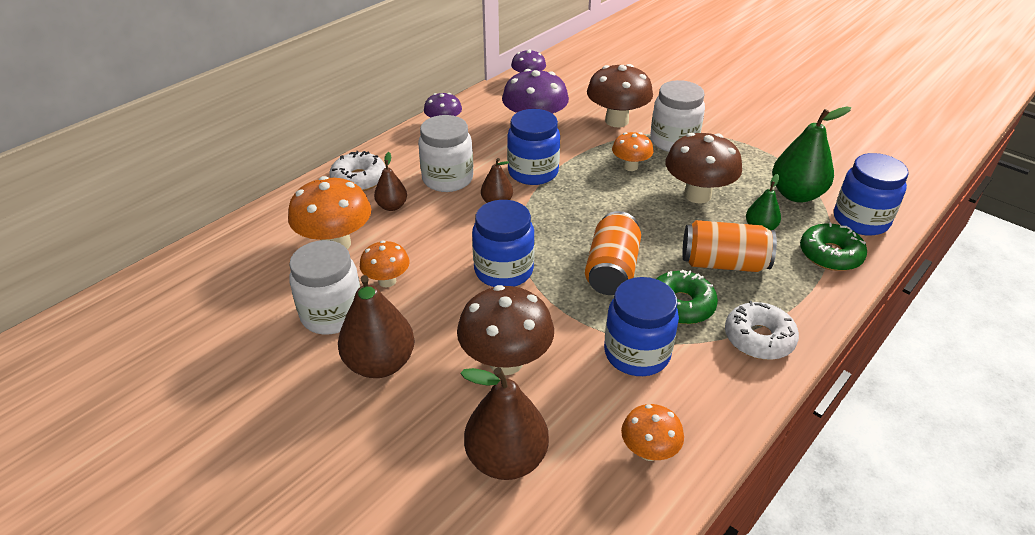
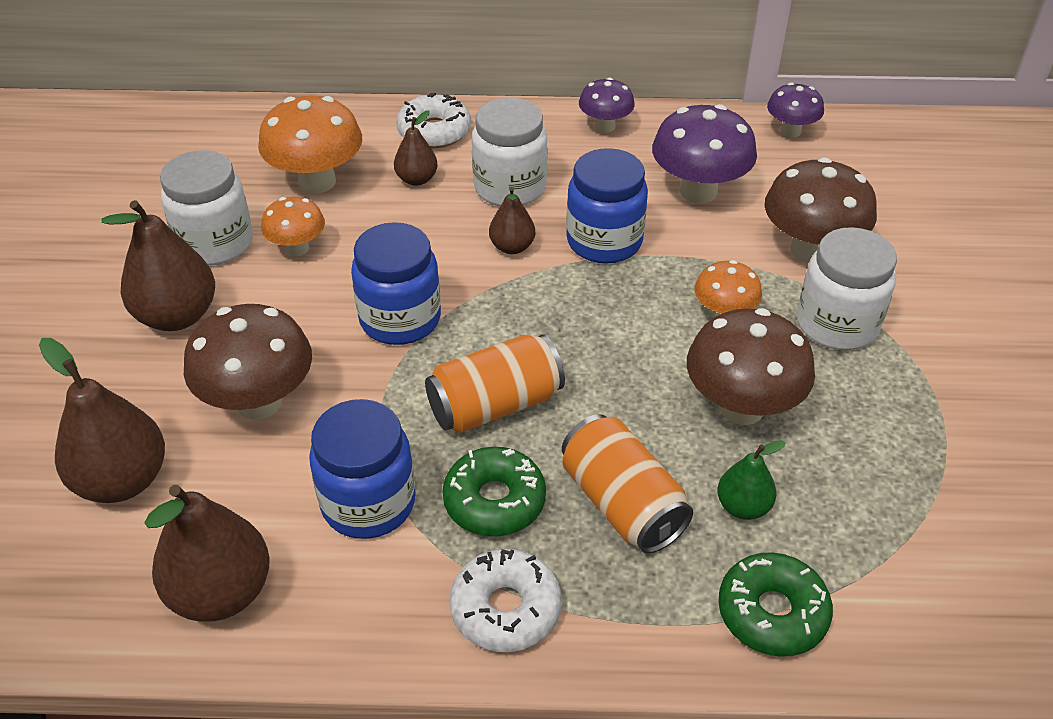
camera: 50 degrees right, 5 degrees up
(649, 451) = (221, 592): orange mushroom -> brown pear
(796, 194) = (876, 511): green pear -> none
(860, 220) = (904, 616): blue jar -> none

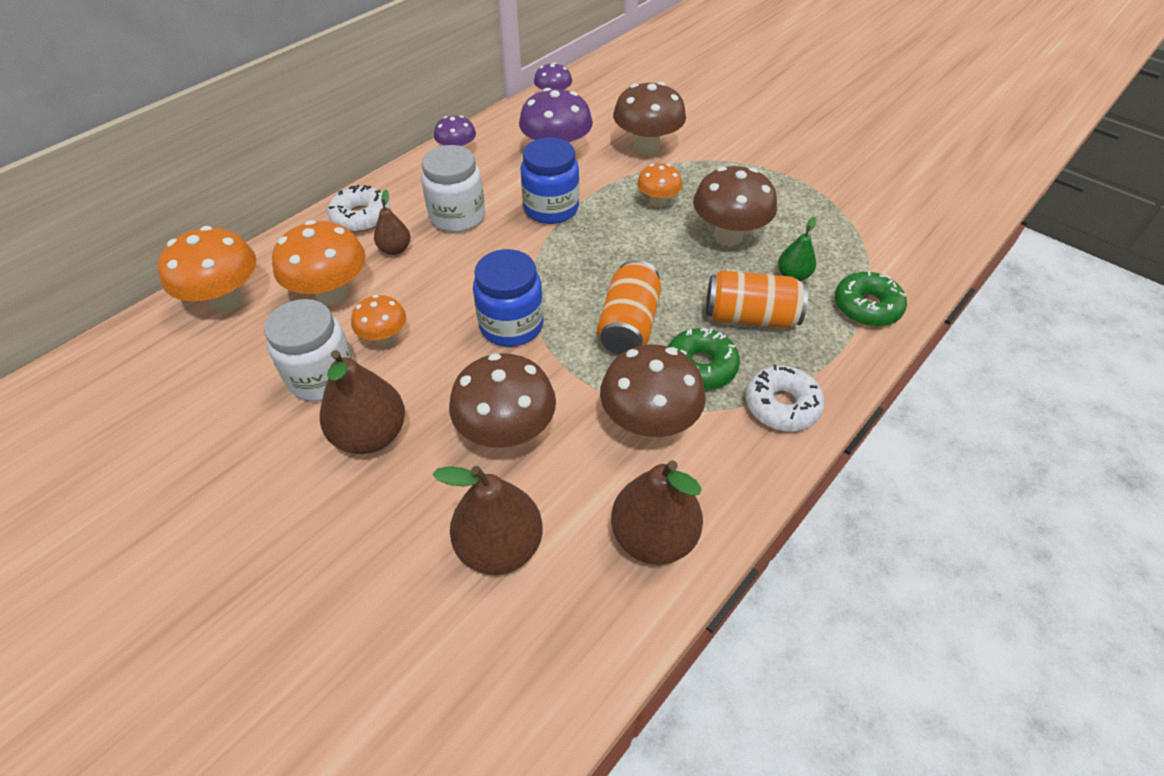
camera: 50 degrees left, 5 degrees up
(246, 132) = (226, 300): none -> orange mushroom
(368, 503) = (648, 423): blue jar -> brown mushroom
(512, 247) = (509, 245): brown pear -> none
(837, 324) = (707, 171): white jar -> none

